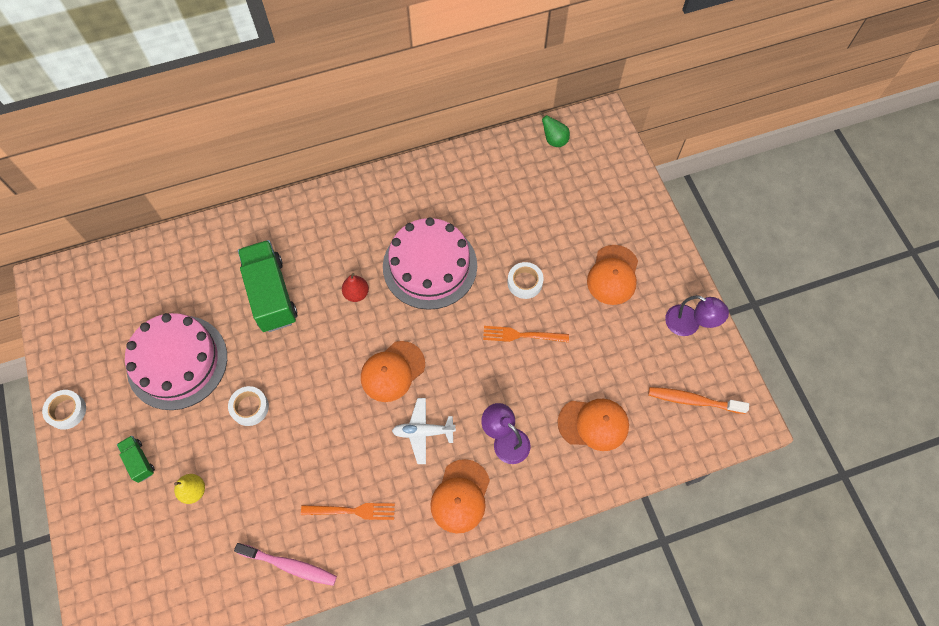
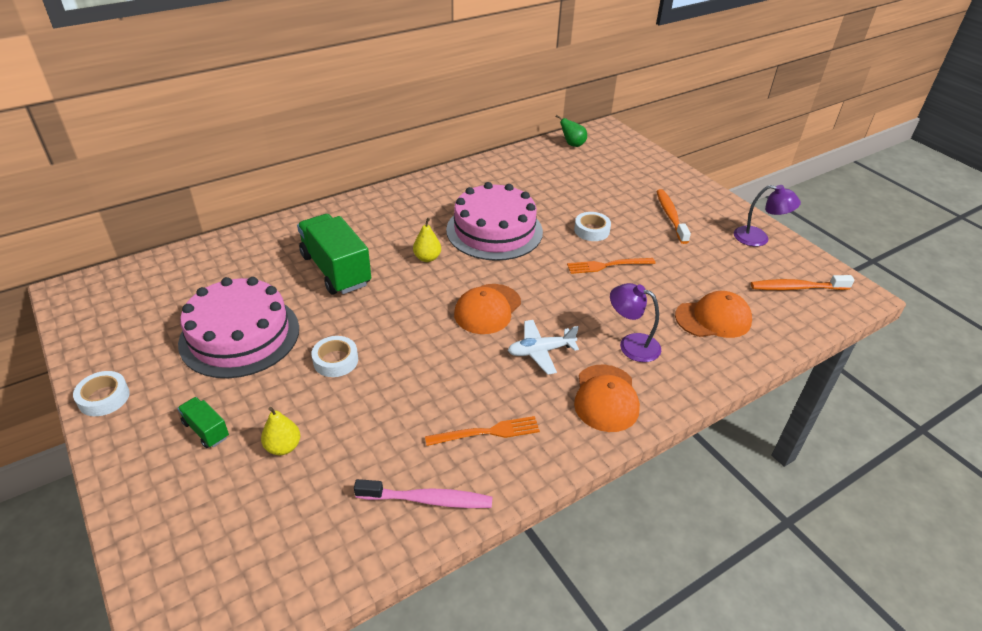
camera: 15 degrees left, 25 degrees down
(356, 293) = (427, 258): red pear -> yellow pear
(613, 275) = (670, 216): orange cap -> orange toothbrush

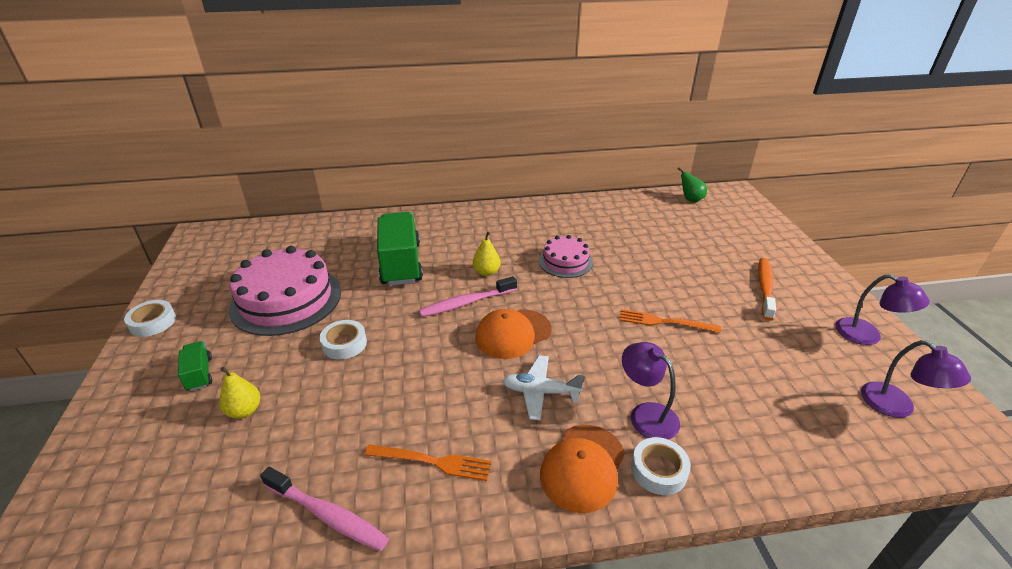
camera: 25 degrees right, 5 degrees down
(427, 292) = (466, 303): none -> pink toothbrush
(494, 230) = (565, 261): pink cake -> pink cake, size x0.55
(591, 230) = (666, 283): white tape -> white tape (658, 470)
(713, 318) = (763, 413): orange cap -> none
(796, 288) = (897, 407): orange toothbrush -> purple lamp

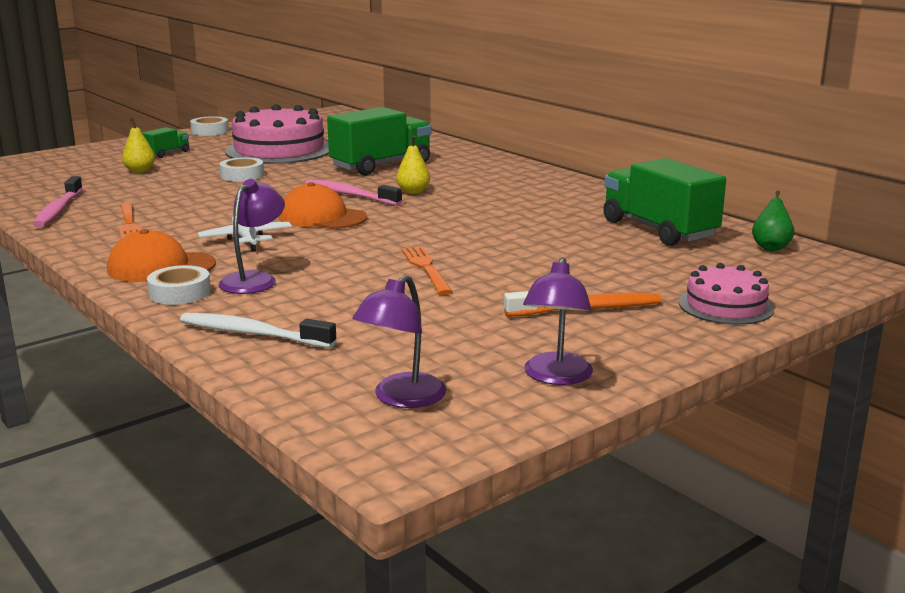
camera: 60 degrees right, 15 degrees down
(565, 261) = (484, 214): pink cake -> pink cake (725, 306)
(641, 217) = (659, 230): none -> green truck
(769, 448) = (252, 334): none -> white toothbrush

